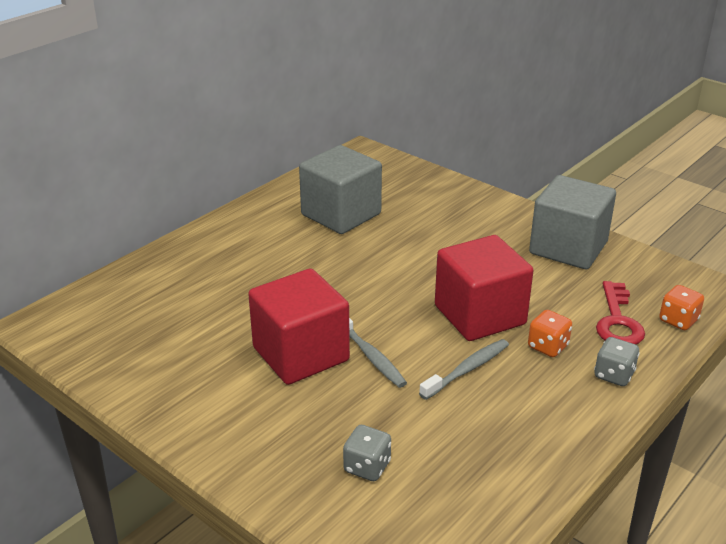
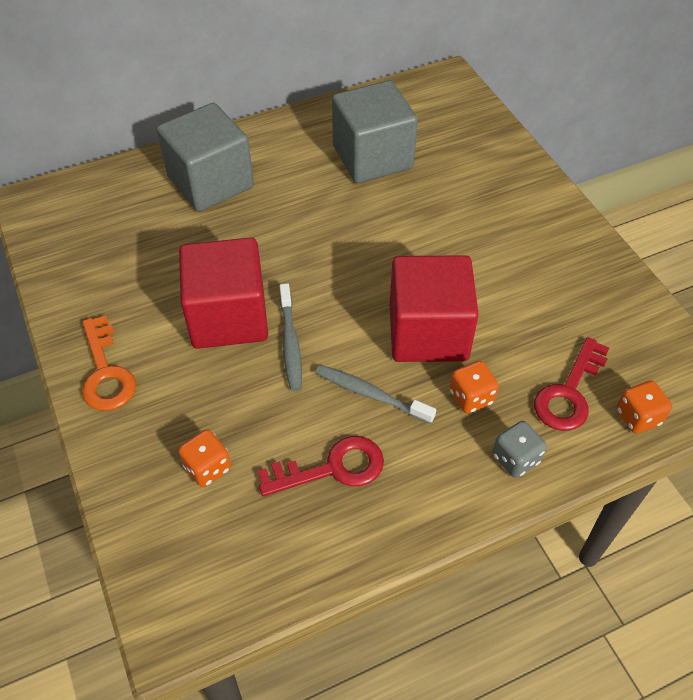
camera: 25 degrees right, 20 degrees up
(215, 429) = (106, 372): none -> orange key
(367, 467) = (207, 467): grey dice -> orange dice
(467, 370) = (371, 394): grey toothbrush -> grey toothbrush turned 135 degrees counterclockwise
(476, 430) = (332, 468): none -> red key
(568, 248) = (583, 278): grey cube -> grey cube (210, 182)

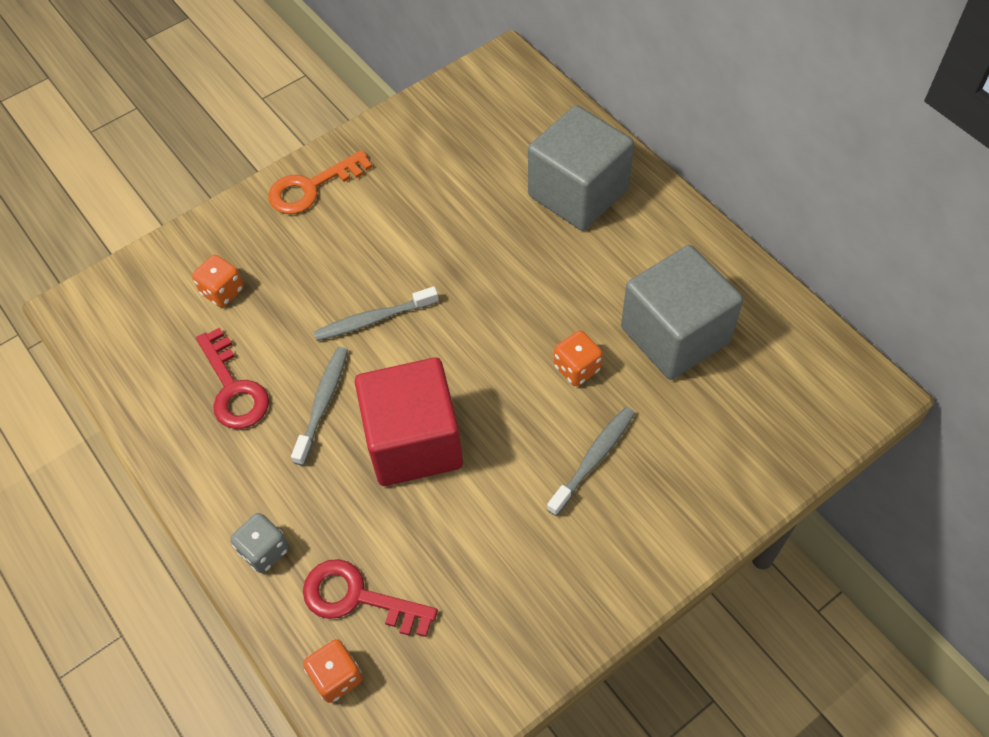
camera: 80 degrees right, 5 degrees up
(228, 317) = (395, 260): red cube -> none
(470, 223) = (593, 459): none -> grey toothbrush
(471, 397) = (335, 497): orange dice -> orange dice (577, 368)

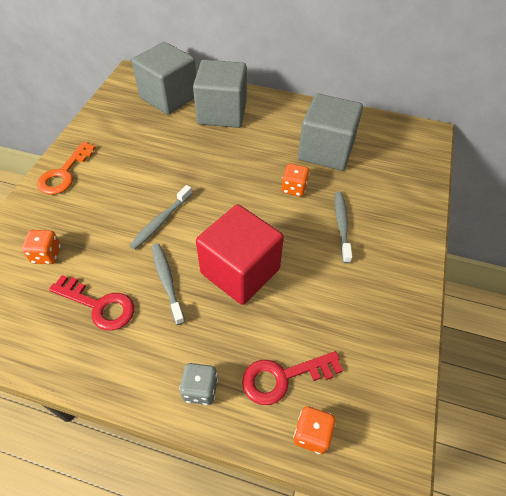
camera: 40 degrees left, 5 degrees down
(525, 129) = (169, 97): none -> grey cube

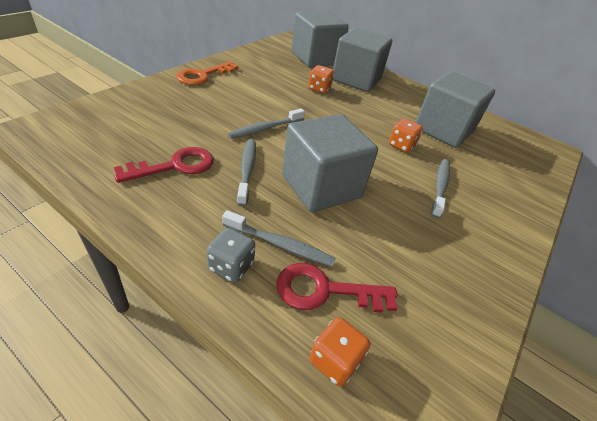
camera: 15 degrees right, 10 degrees down
(47, 255) = (154, 118): orange dice -> orange dice (319, 89)
(99, 305) = (175, 166): red key -> red key turned 75 degrees counterclockwise
(230, 349) = (280, 244): none -> grey toothbrush
(240, 271) = (321, 186): red cube -> grey cube

